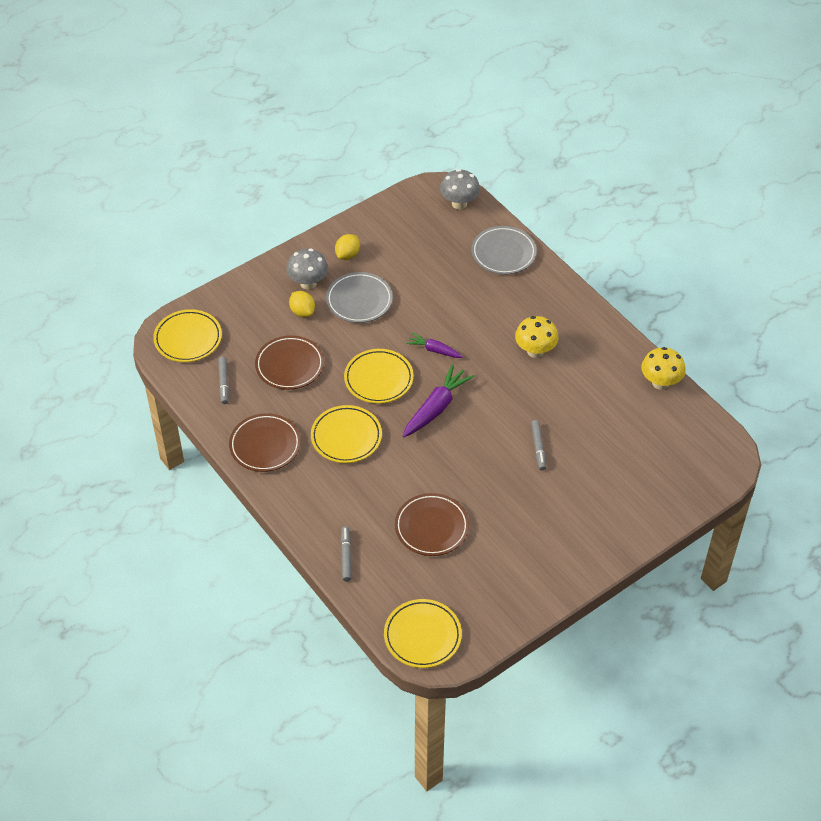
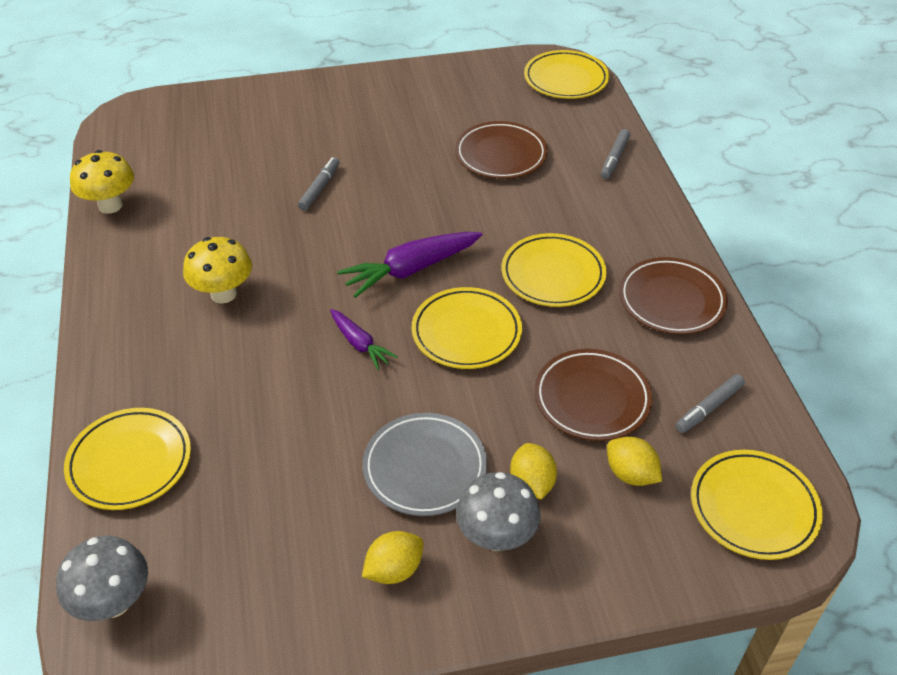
camera: 155 degrees left, 5 degrees down
(223, 383) = (708, 408): grey marker -> grey marker turned 150 degrees counterclockwise
(254, 333) = (630, 474): none -> yellow lemon
(503, 253) = (130, 462): grey plate -> yellow plate

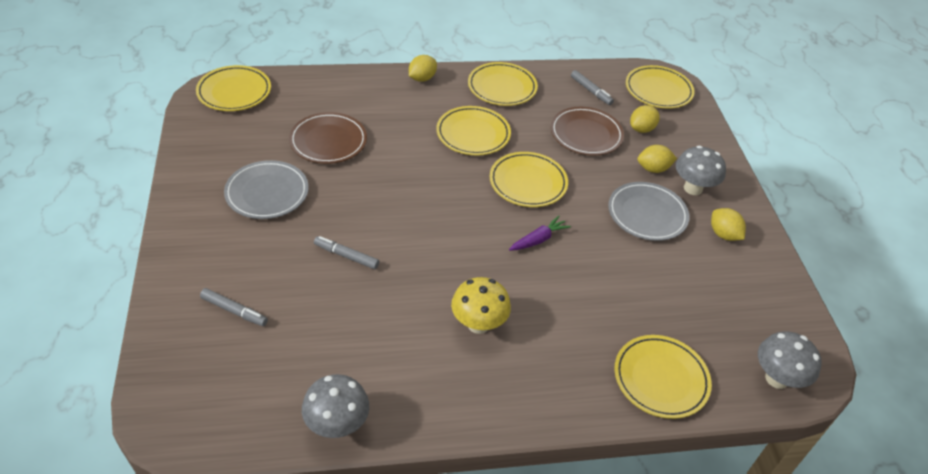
camera: 90 degrees left, 0 degrees up
(110, 205) = (337, 425): yellow mushroom -> grey mushroom
(406, 124) = (267, 193): none -> grey plate
(411, 270) = (460, 206): purple carrot -> none
(614, 158) = (349, 85): grey marker -> grey marker (234, 311)
(657, 219) = (422, 78): none -> yellow lemon
(671, 300) = (502, 87): brown plate -> yellow plate

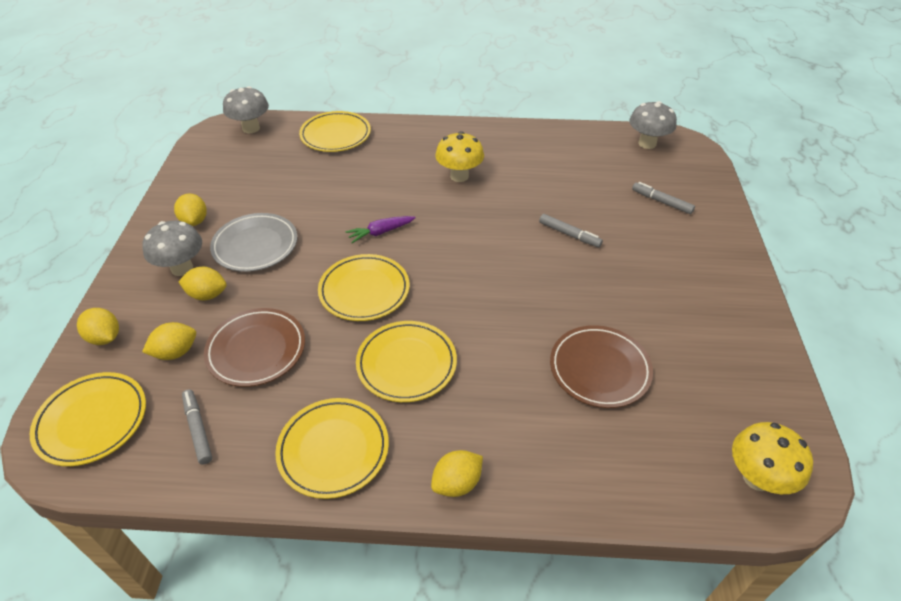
camera: 165 degrees left, 0 degrees up
(234, 92) = (757, 478): yellow plate -> yellow mushroom
(267, 193) = (661, 304): grey plate -> none
(337, 425) = (570, 134): grey mushroom -> grey mushroom (647, 143)
(699, 134) = (105, 337): none -> yellow lemon

